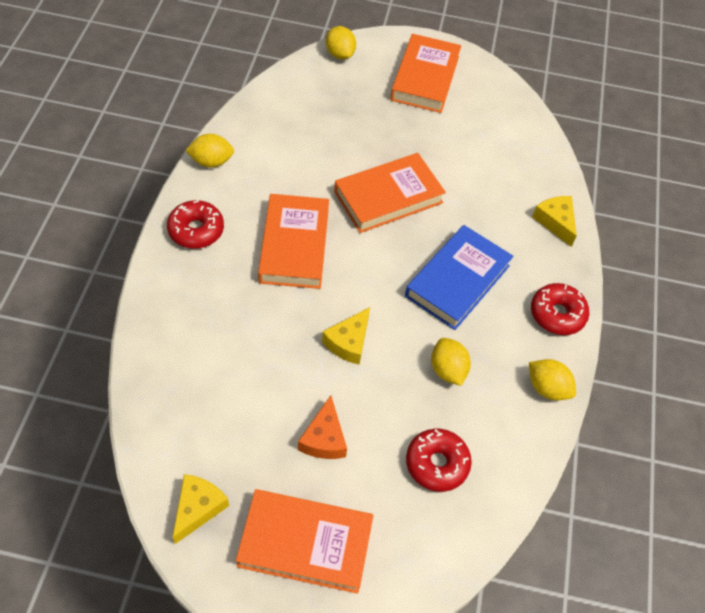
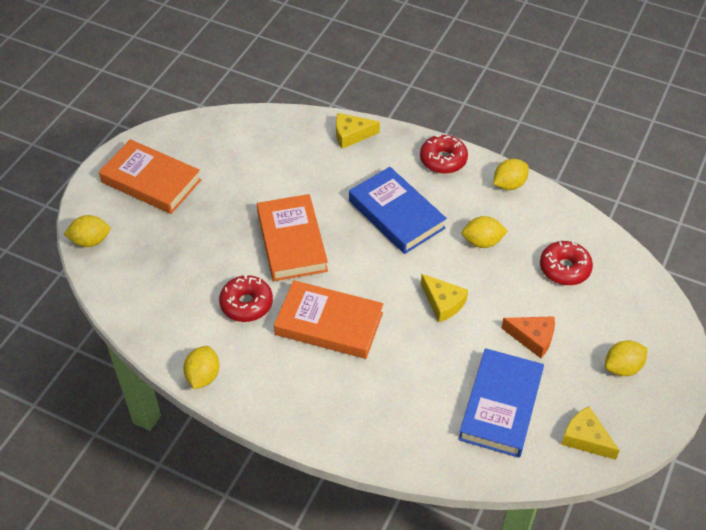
camera: 70 degrees left, 5 degrees down
(196, 230) = (289, 401): red donut -> red donut (246, 304)
(225, 415) = (501, 406): none -> blue book
(305, 543) = (622, 367): orange book -> yellow lemon

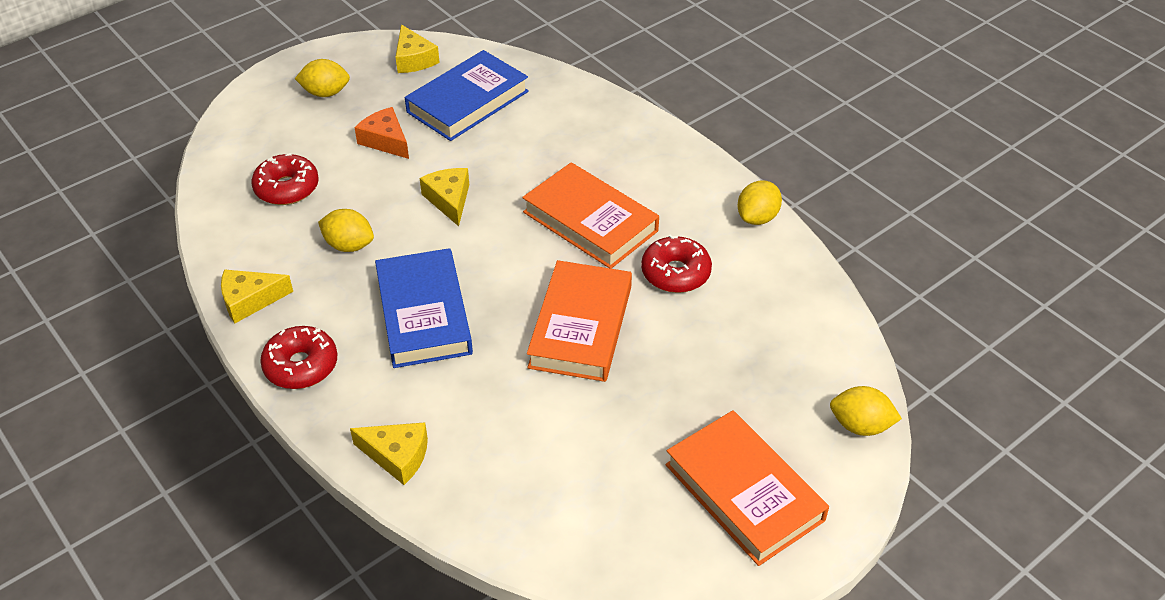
camera: 155 degrees left, 5 degrees down
(509, 184) = (250, 300): yellow lemon -> yellow cheese

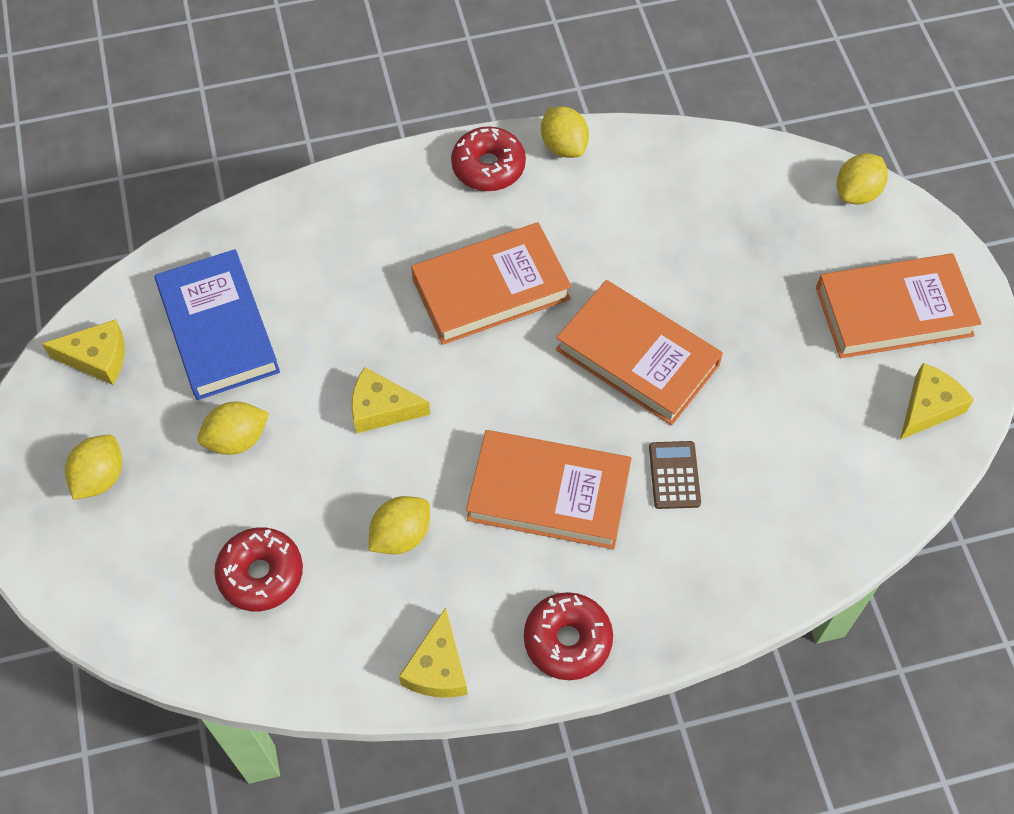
camera: 65 degrees left, 15 degrees up
(385, 140) = (237, 439): orange cheese -> yellow lemon
(397, 456) = (735, 584): yellow cheese -> yellow cheese (928, 407)
(424, 314) = (548, 494): blue book -> orange book
(480, 385) = (674, 475): none -> brown calculator
(675, 273) = (604, 247): red donut -> red donut (488, 167)

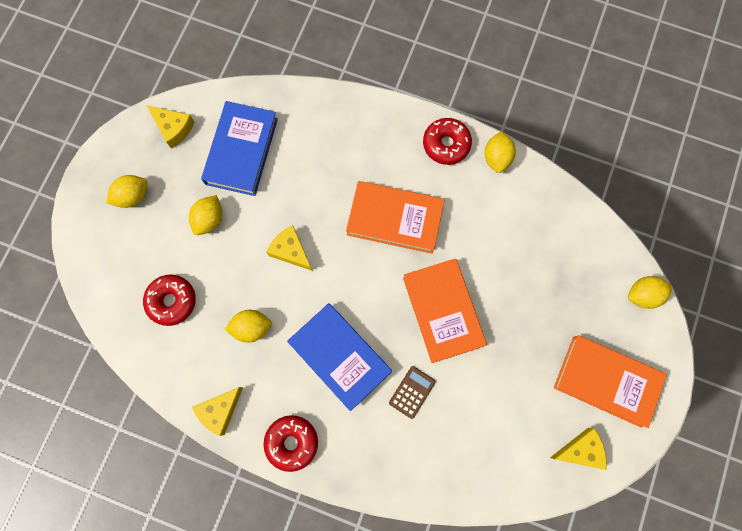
camera: 35 degrees right, 15 degrees up
(237, 439) = (209, 219): yellow lemon -> yellow lemon turned 75 degrees counterclockwise
(548, 494) = (340, 357): orange book -> blue book

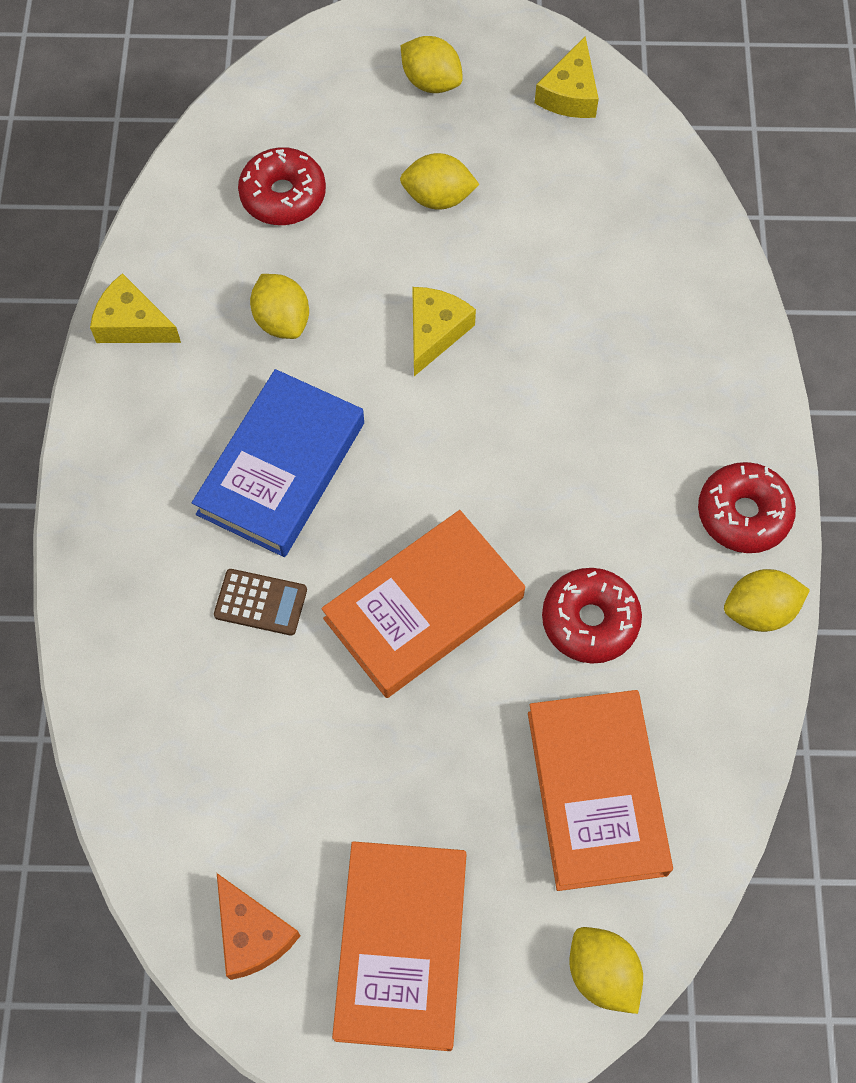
camera: 70 degrees right, 10 degrees down
(241, 151) = (576, 200): blue book -> none
(292, 442) = (115, 444): red donut -> red donut (590, 620)
(395, 219) = (561, 474): orange book -> orange book (596, 792)
(580, 450) = (252, 934): yellow cheese -> orange cheese

